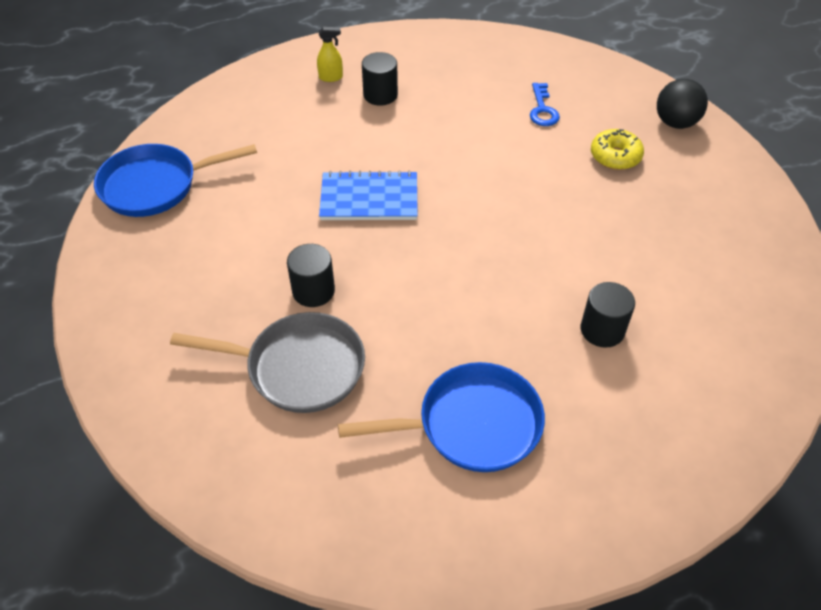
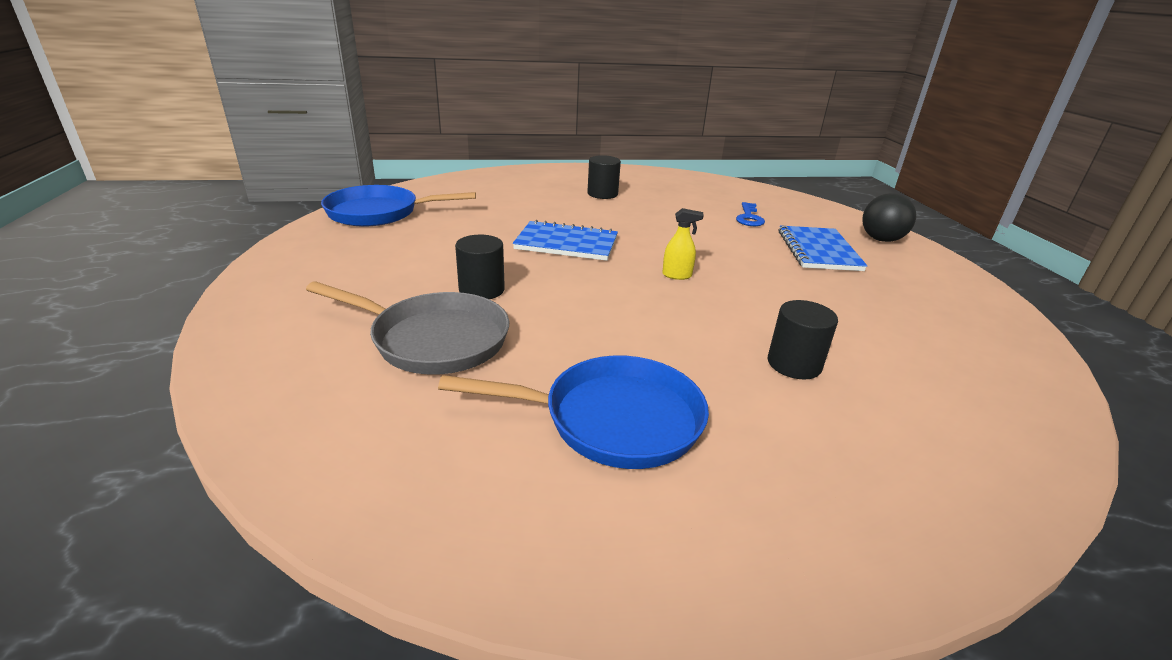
camera: 10 degrees right, 20 degrees down
(331, 77) = (564, 181): yellow spray bottle -> yellow spray bottle (677, 275)
(615, 156) = (818, 250): yellow donut -> blue notebook

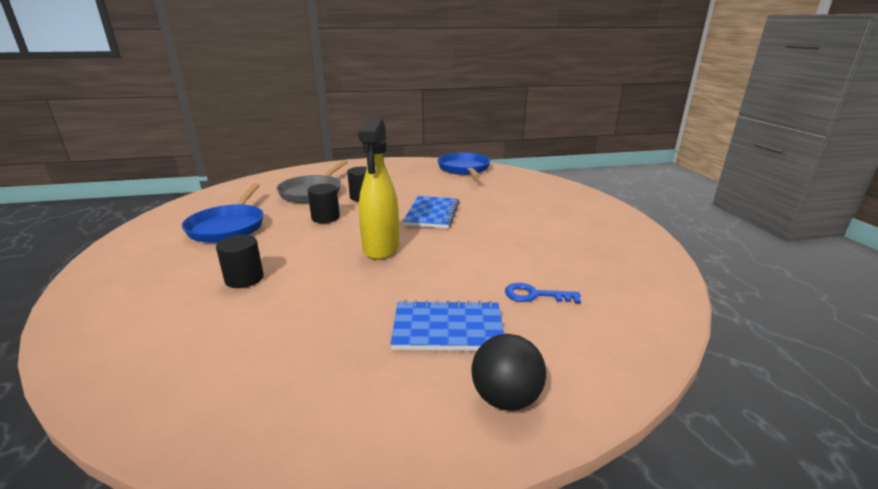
camera: 90 degrees right, 5 degrees down
(602, 194) = (552, 224): black cylinder -> black cylinder (325, 218)
(677, 275) = (381, 248): yellow spray bottle -> yellow spray bottle, size x2.39

